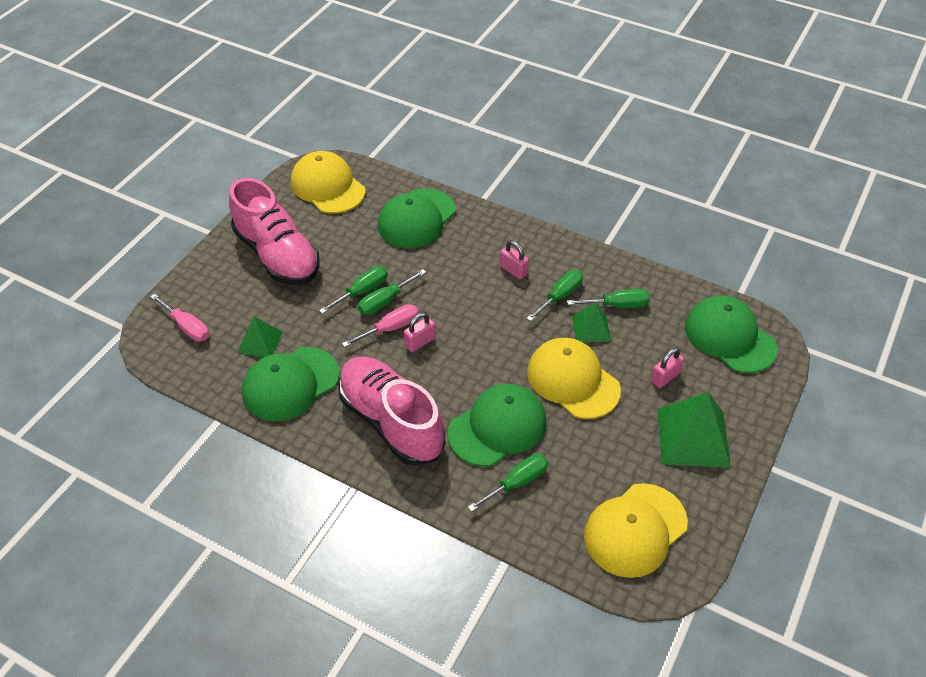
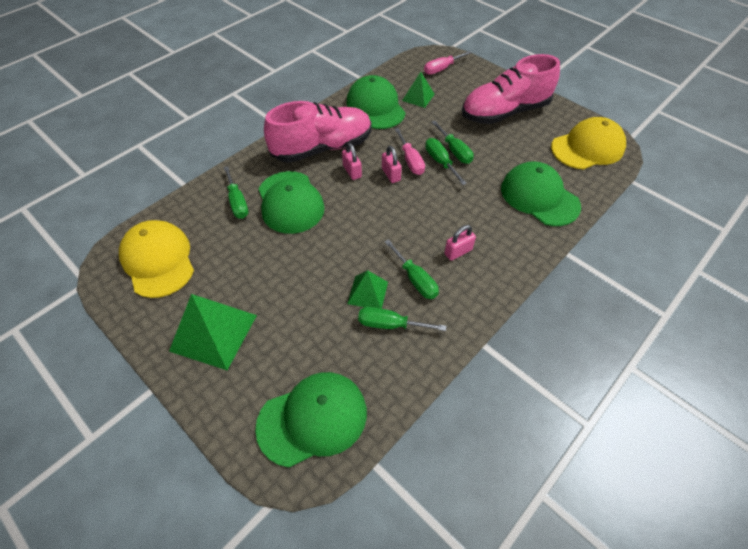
camera: 105 degrees right, 5 degrees up
(573, 381) = (313, 261): yellow cap -> none
(617, 305) = (390, 324): green screwdriver -> green screwdriver turned 90 degrees clockwise
(665, 377) = (287, 334): pink padlock -> pink padlock (352, 171)

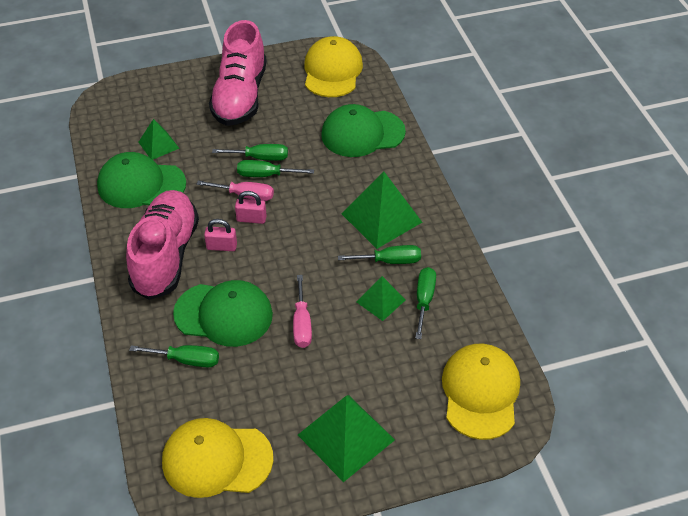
camera: 60 degrees left, 5 degrees down
(312, 419) = (480, 392): green cap -> yellow cap
(390, 324) = (424, 300): green screwdriver -> green screwdriver turned 150 degrees clockwise
(441, 69) = (132, 105): pink screwdriver -> pink screwdriver (302, 324)
(458, 252) = (381, 218): pink padlock -> green pyramid

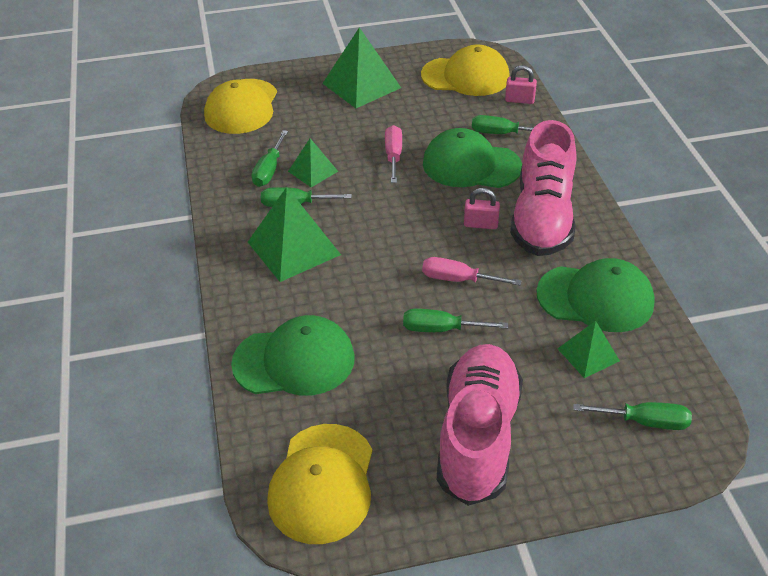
camera: 175 degrees left, 5 degrees down
(251, 219) = (448, 252): pink padlock -> pink padlock (519, 100)
(266, 175) = (433, 305): green screwdriver -> green screwdriver (644, 422)

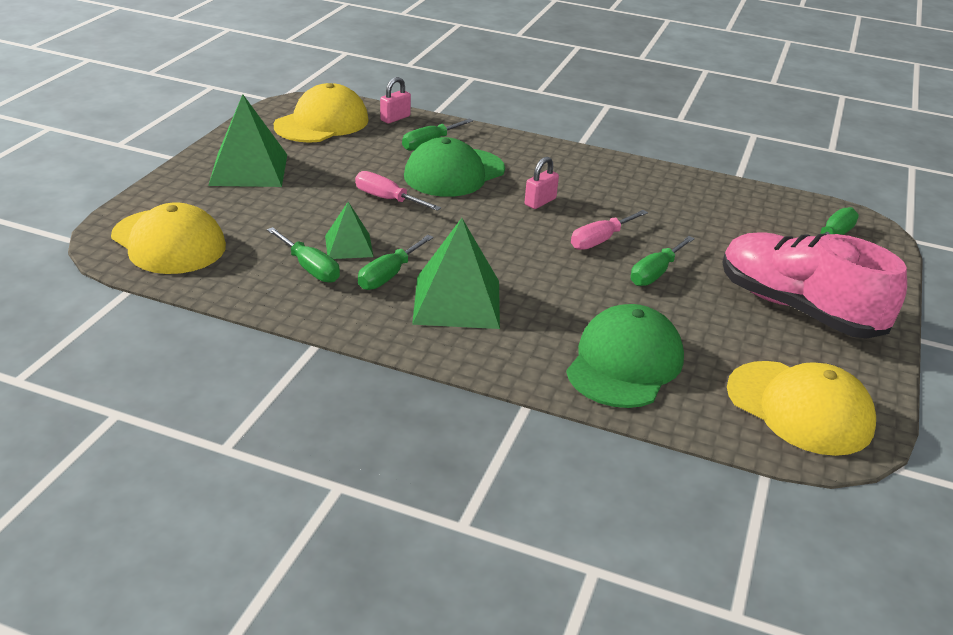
camera: 60 degrees left, 10 degrees down
(542, 217) = (564, 175): pink shoe -> none
(588, 354) = (744, 226): green pyramid -> none
(595, 298) = (684, 197): green cap -> none

